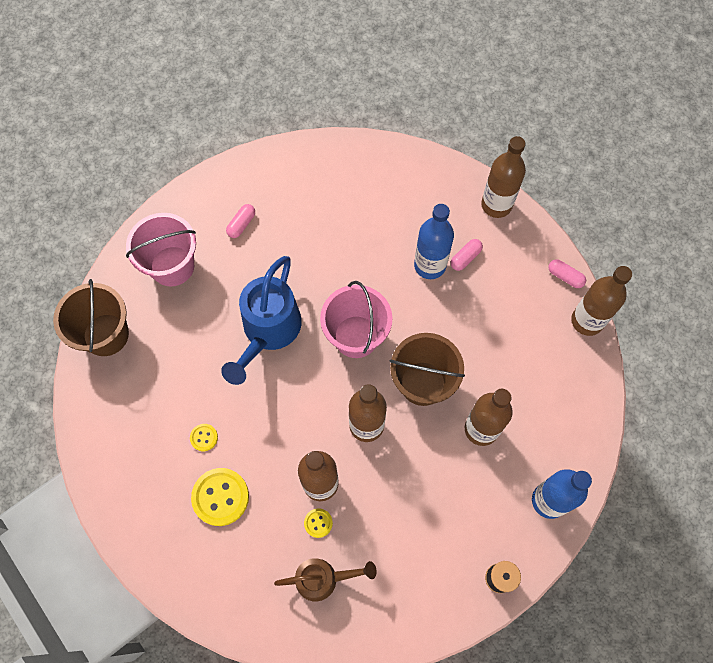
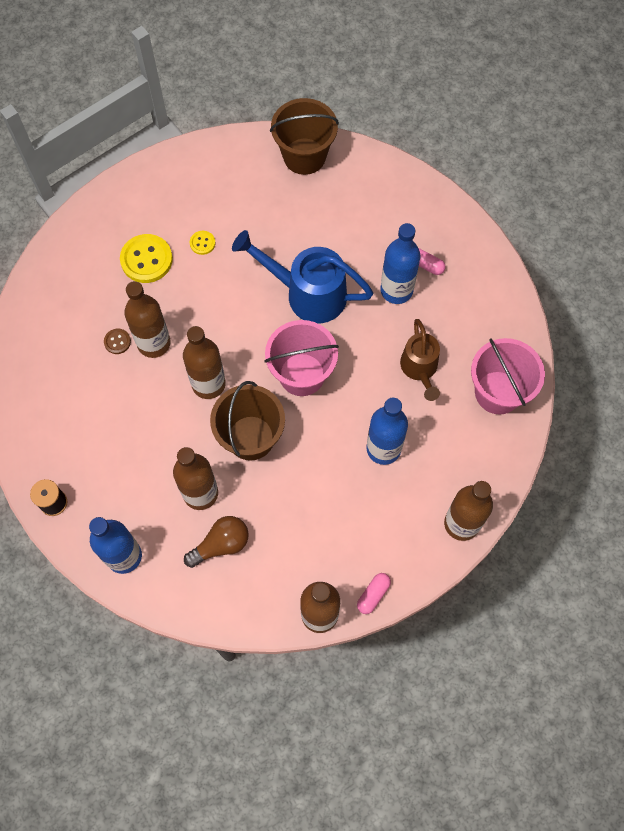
camera: 90 degrees right, 0 degrees up
(172, 266) = (376, 206): pink bucket -> pink bucket (498, 392)
(268, 250) = (396, 290): none -> blue bottle
(318, 523) = (117, 342): yellow button -> brown button
(323, 579) = (67, 347): brown watering can -> brown watering can (420, 369)
(465, 258) = (393, 486): pink capsule -> none
(530, 408) = (221, 544): none -> brown light bulb

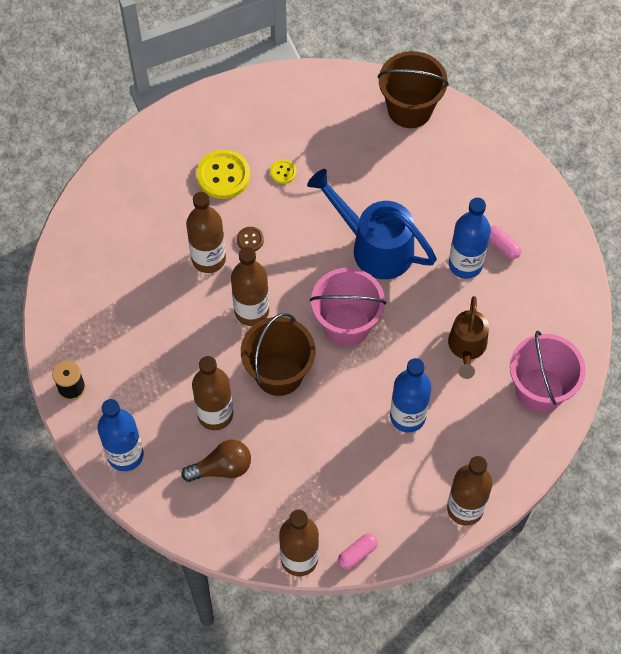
camera: 15 degrees right, 5 degrees down
(117, 342) = (173, 249): brown button -> brown button (250, 240)

